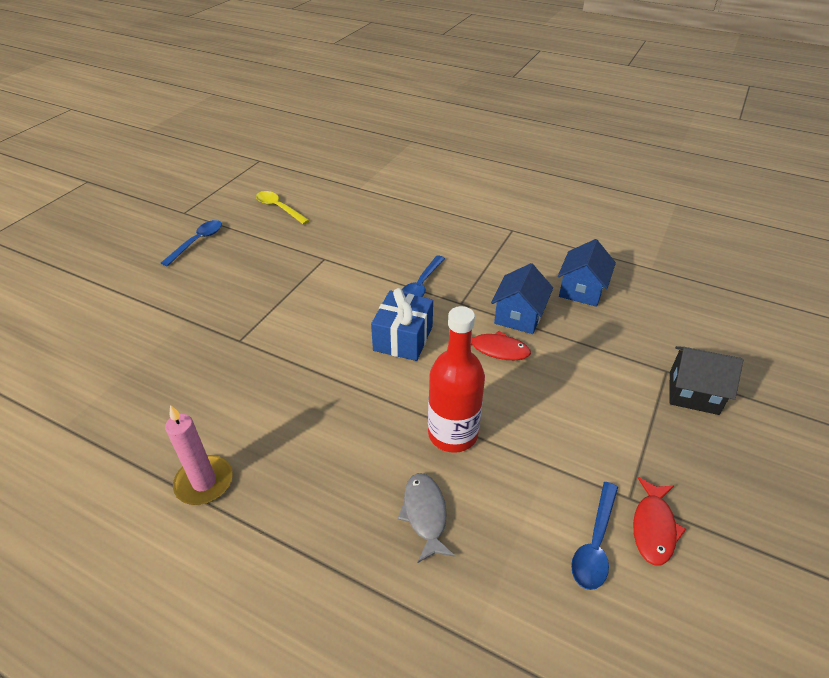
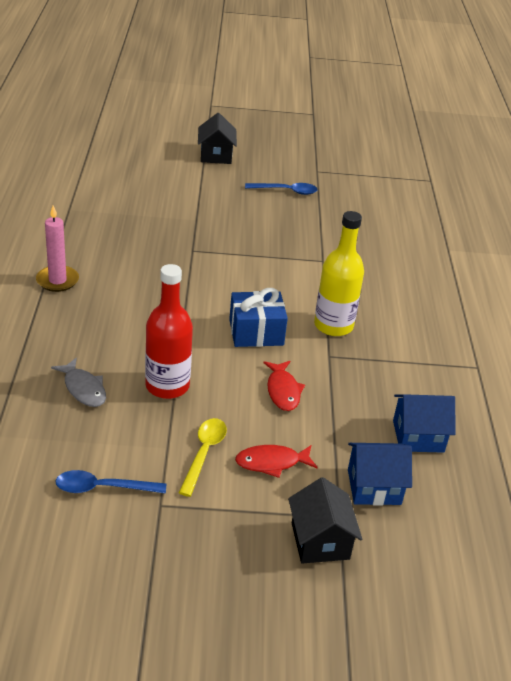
camera: 60 degrees right, 5 degrees down
(86, 266) = (216, 155): none -> black house
(279, 208) = (369, 214): yellow spoon -> yellow spoon (204, 453)
(421, 285) = (333, 325): blue spoon -> yellow bottle
(425, 514) = (83, 389): grey fish -> grey fish turned 90 degrees clockwise
(519, 316) = (340, 397): blue house -> blue house (374, 487)
(653, 527) = (136, 523): red fish -> red fish (271, 463)

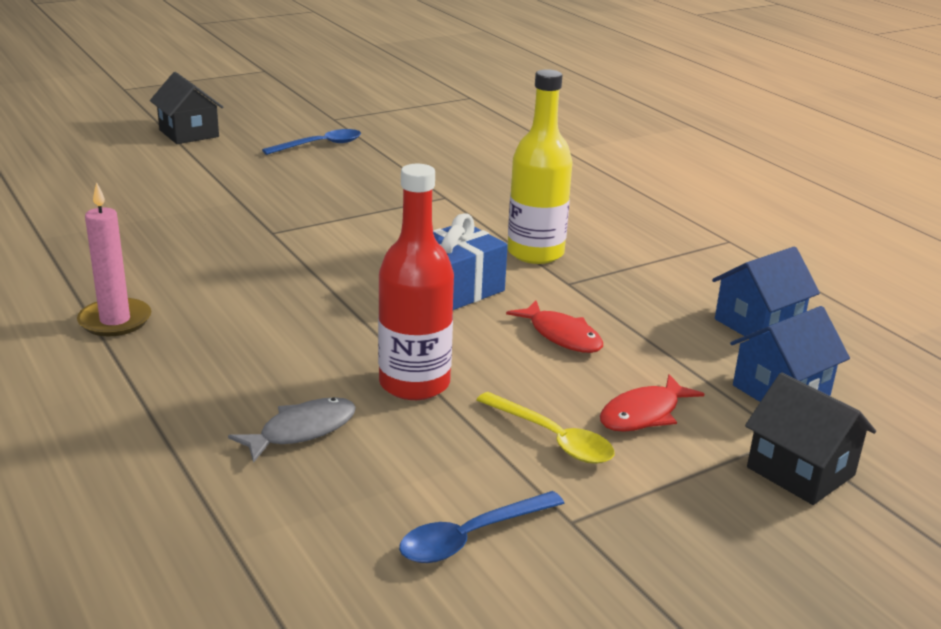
camera: 30 degrees left, 10 degrees down
(83, 389) = (302, 431): grey fish -> grey fish turned 60 degrees counterclockwise
(204, 453) = (553, 438): yellow spoon -> yellow spoon turned 150 degrees clockwise

